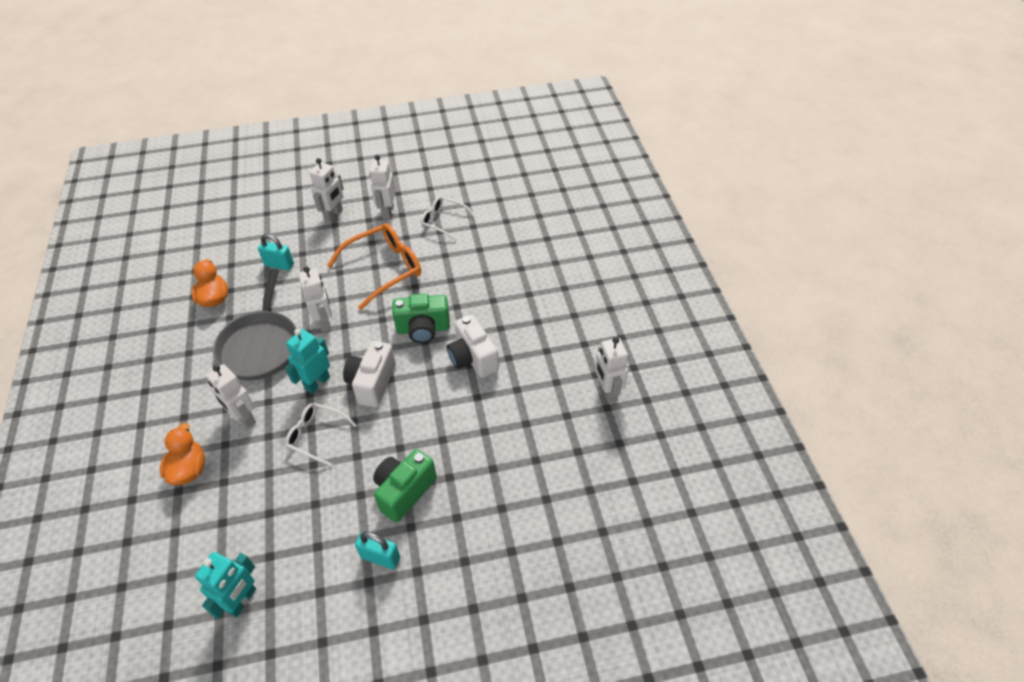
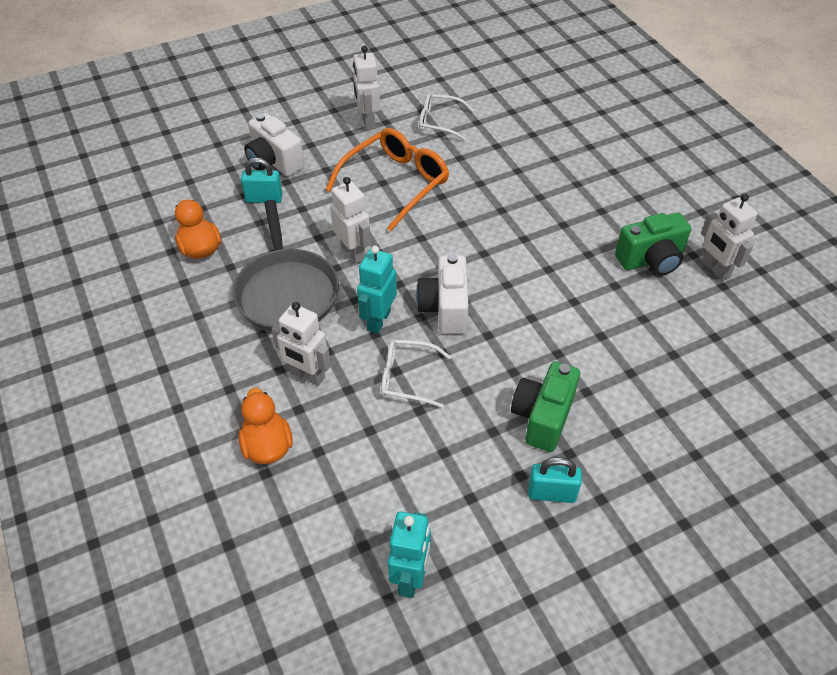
camera: 15 degrees left, 0 degrees up
(334, 215) = (304, 134): white robot -> none
(423, 329) = (475, 240): green camera -> green camera (651, 260)
(472, 358) = (548, 261): white camera -> white camera (274, 162)

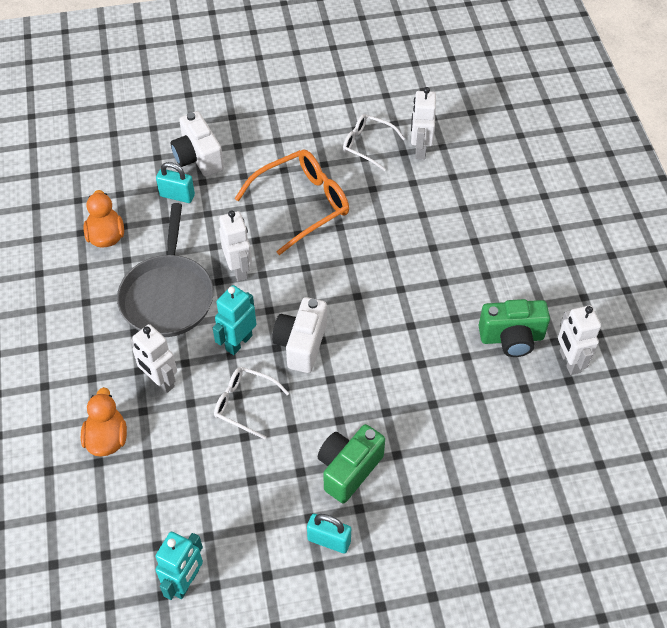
camera: 15 degrees right, 5 degrees up
(368, 121) = (299, 130): white robot -> white robot (420, 149)

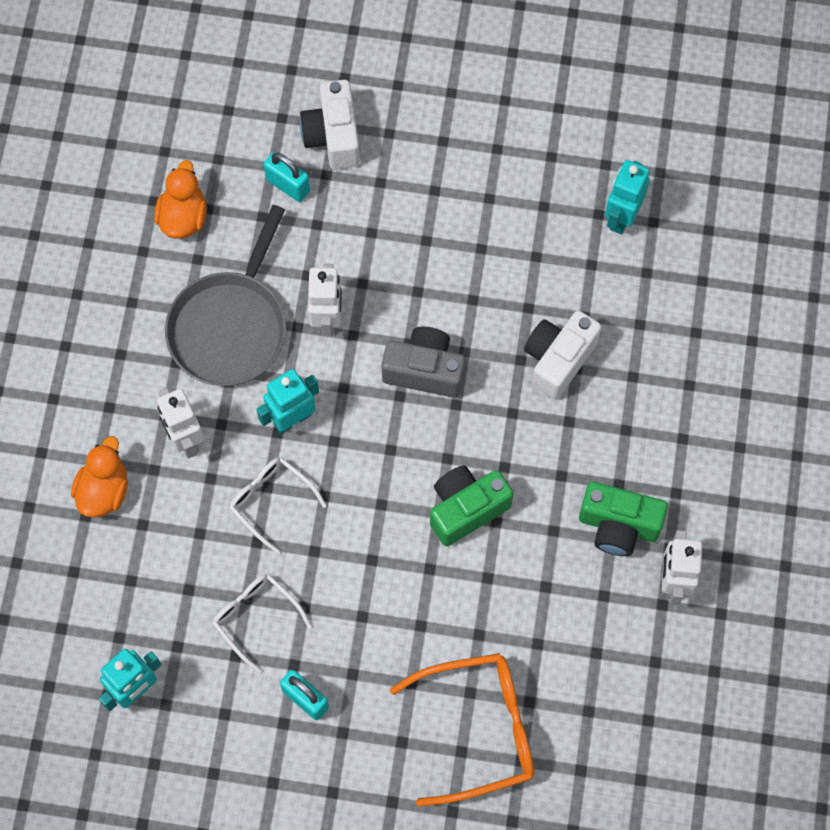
camera: 20 degrees right, 15 degrees up
(301, 205) = (437, 251): orange glasses -> orange glasses (477, 729)
(301, 344) = (364, 447): white camera -> white camera (558, 359)
(324, 281) = (424, 370): none -> grey camera
(348, 469) = (359, 624): green camera -> green camera (466, 509)
(367, 145) = (556, 188): white glasses -> white glasses (256, 618)
(420, 149) = (621, 217): white robot -> turquoise robot

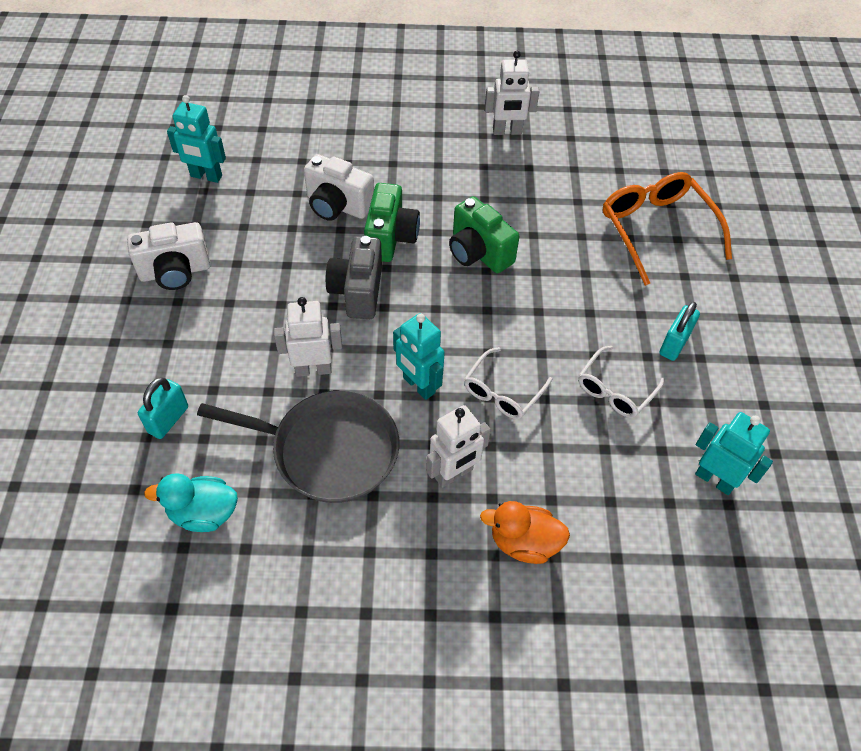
camera: 100 degrees left, 15 degrees down
(183, 217) = (203, 513): orange duck -> turquoise duck
(333, 136) = (114, 387): white camera -> white camera (175, 272)
(618, 526) = (472, 162): green camera -> green camera (390, 238)

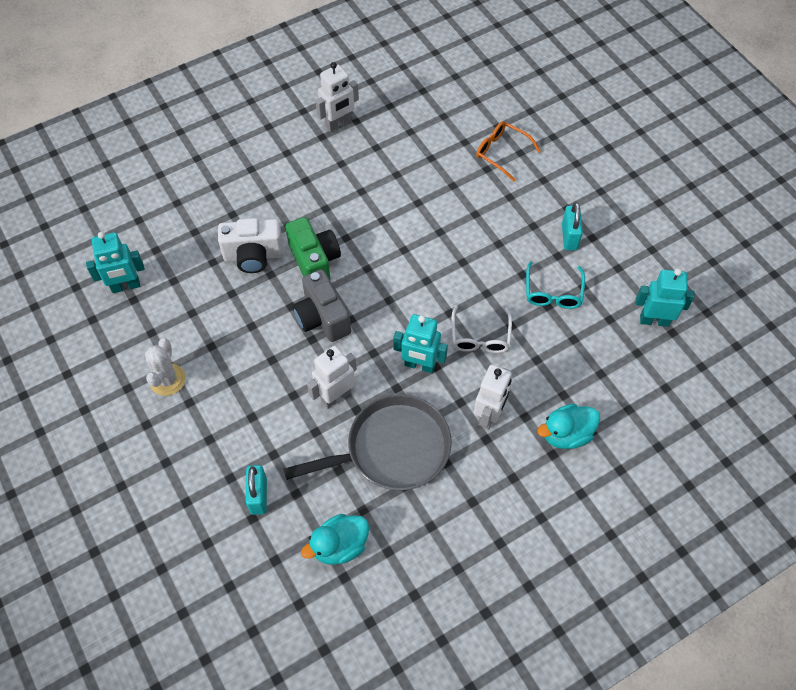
camera: 30 degrees left, 5 degrees up
(175, 272) = (167, 380): white camera -> white cactus
(478, 252) = (388, 238): green camera -> none
(524, 542) = (566, 434): orange duck -> turquoise duck
(615, 390) = (553, 292): white glasses -> turquoise glasses
(657, 230) = (502, 153): orange glasses -> orange glasses, size x0.59

